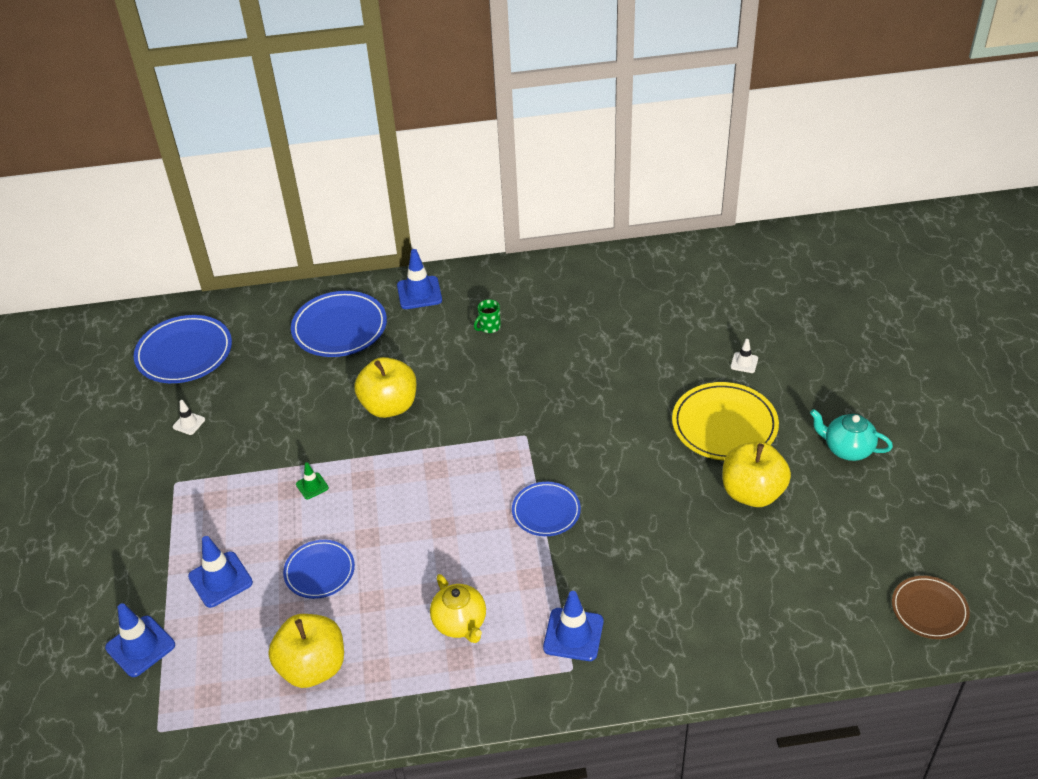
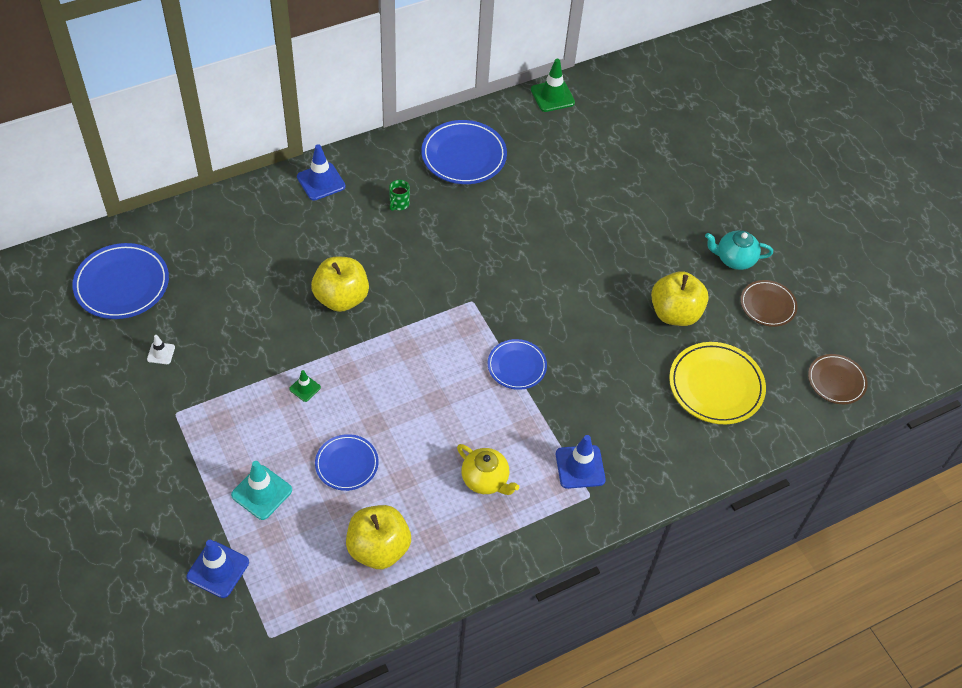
camera: 25 degrees left, 10 degrees up
(220, 579) = (262, 492): blue traffic cone -> turquoise traffic cone
(339, 328) = (261, 230): blue plate -> blue plate (464, 155)
(698, 250) = (552, 96): none -> green traffic cone
(724, 425) = (632, 258): yellow plate -> yellow plate (716, 386)
(744, 363) = (628, 197): white traffic cone -> none
(870, 506) = (767, 305): none -> brown plate

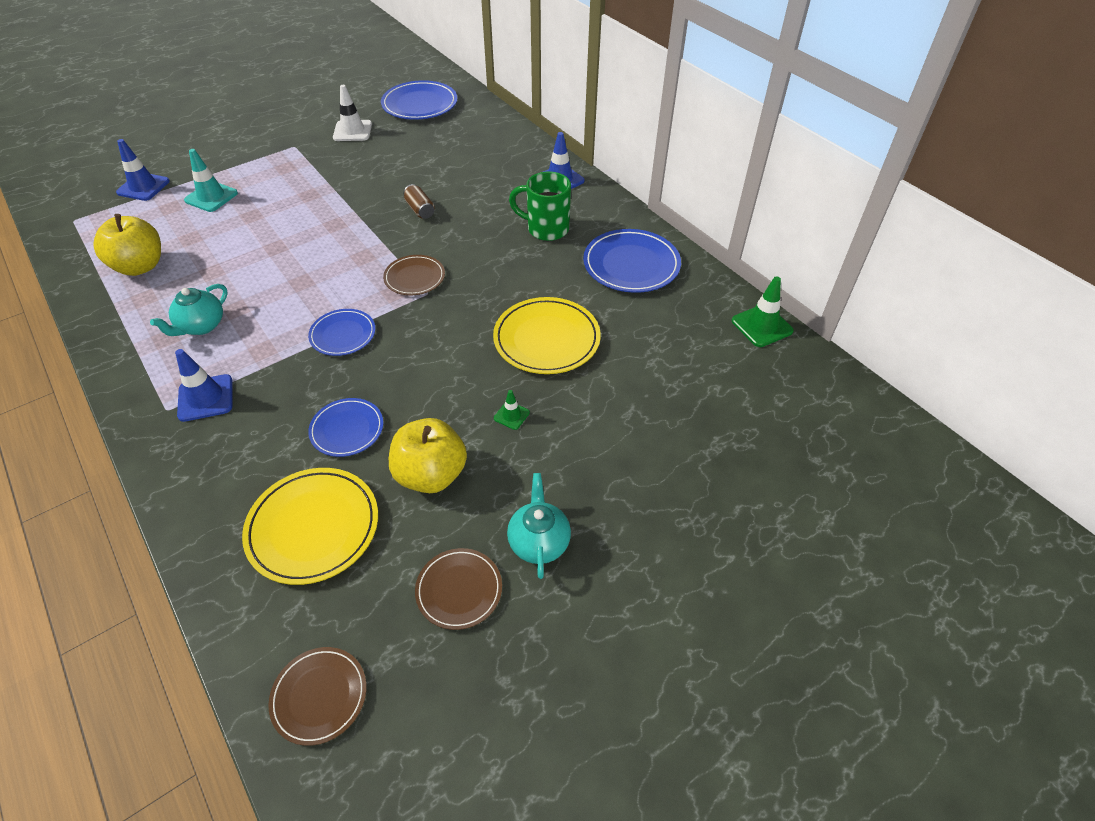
camera: 85 degrees right, 5 degrees down
(161, 353) = (352, 131): white traffic cone -> white traffic cone, size x1.83
(305, 388) = (317, 203): green traffic cone -> green traffic cone (511, 415)
(341, 298) = (420, 210): yellow apple -> brown can
(347, 464) = (233, 237): blue plate -> blue plate (347, 429)
(399, 204) = (546, 229): green mug -> green mug, size x2.02
(448, 309) = (414, 277): none -> brown plate
(485, 480) = (201, 326): yellow teapot -> turquoise teapot
(545, 226) = (546, 339): none -> yellow plate

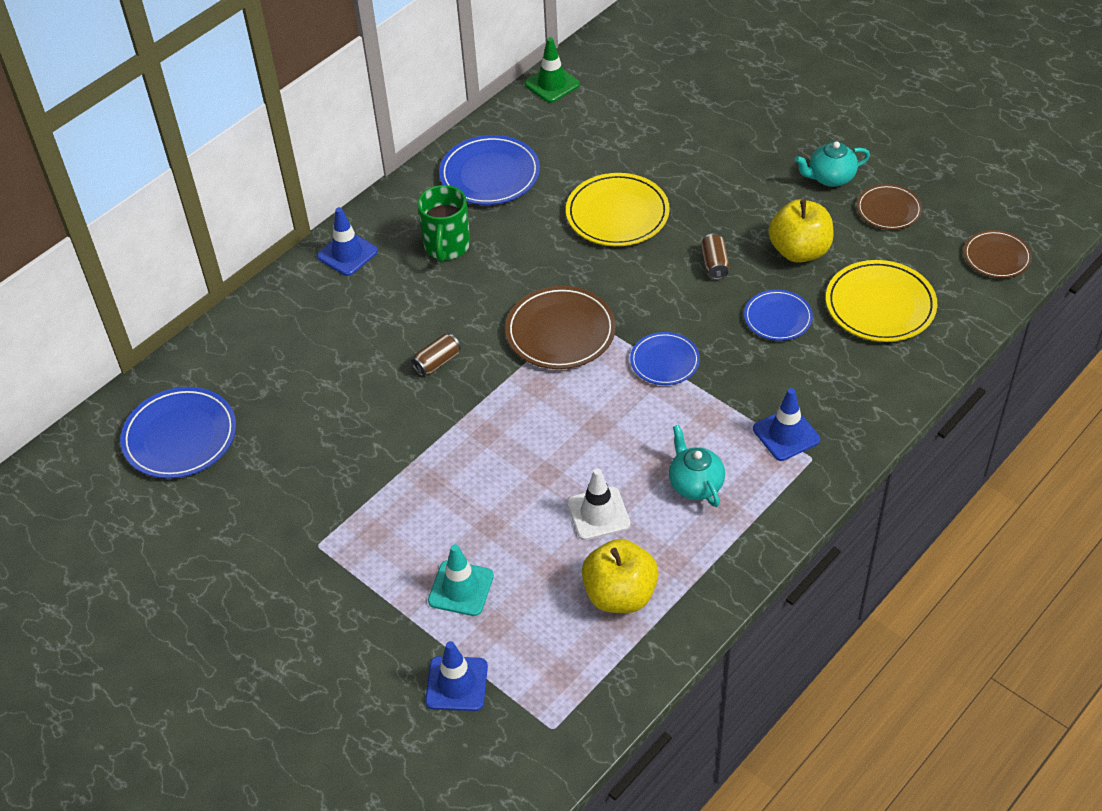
camera: 100 degrees left, 0 degrees up
(201, 326) = (695, 484): turquoise teapot -> turquoise teapot turned 135 degrees counterclockwise
(352, 131) = (266, 491): white traffic cone -> white traffic cone (598, 513)
(414, 277) = (560, 332): brown plate -> brown plate, size x1.62
(445, 397) = (714, 264): none -> brown can
(511, 415) = (718, 217): green traffic cone -> none

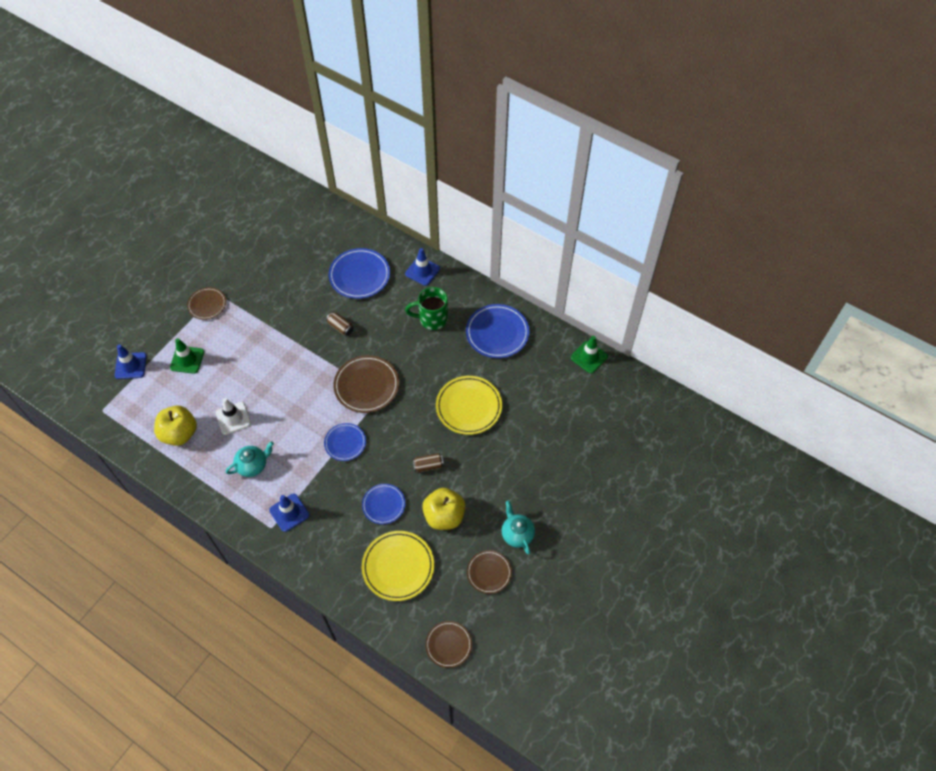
camera: 80 degrees right, 10 degrees up
(180, 436) = (287, 222): blue plate -> blue plate (359, 275)
(340, 560) = (207, 304): none -> brown plate
(461, 588) = (187, 360): turquoise traffic cone -> green traffic cone

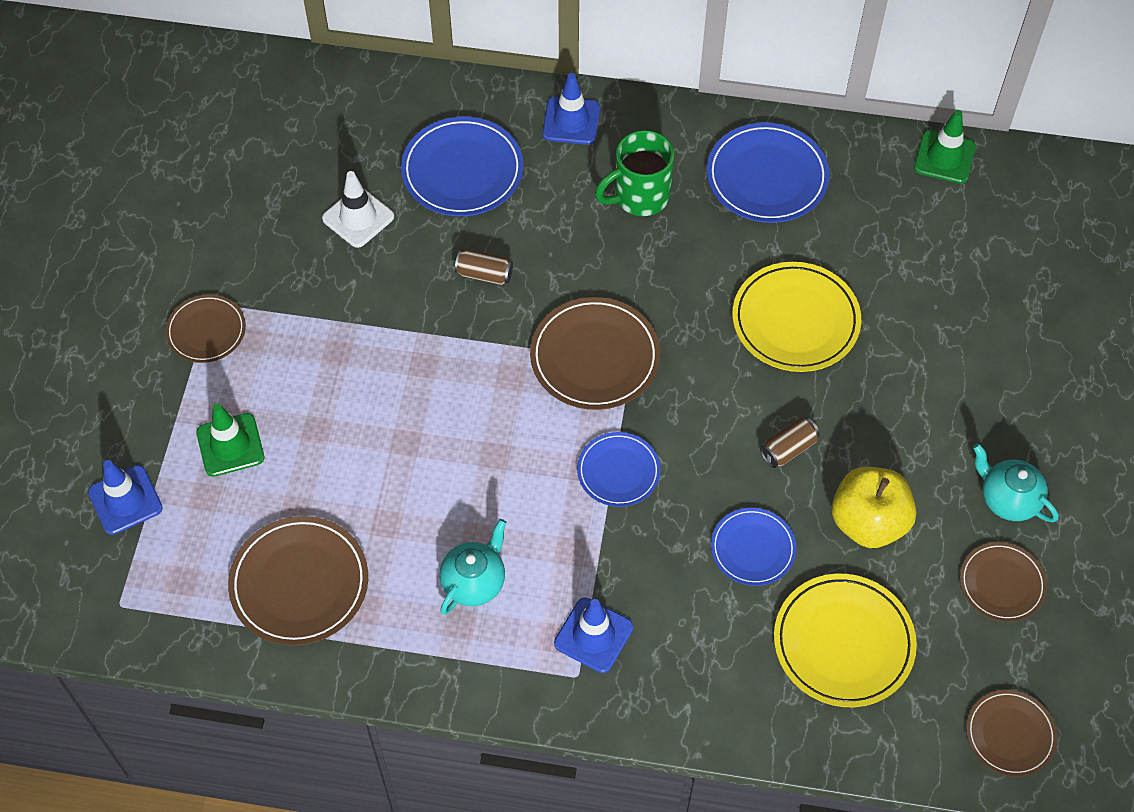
camera: 25 degrees left, 0 degrees up
(179, 433) = (299, 583): yellow apple -> brown plate
(233, 418) = (385, 514): white traffic cone -> white traffic cone (358, 217)

